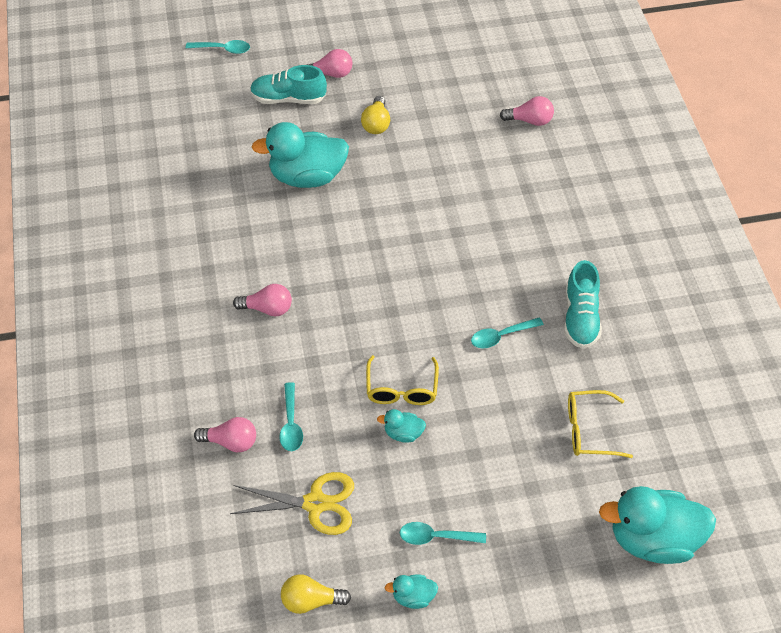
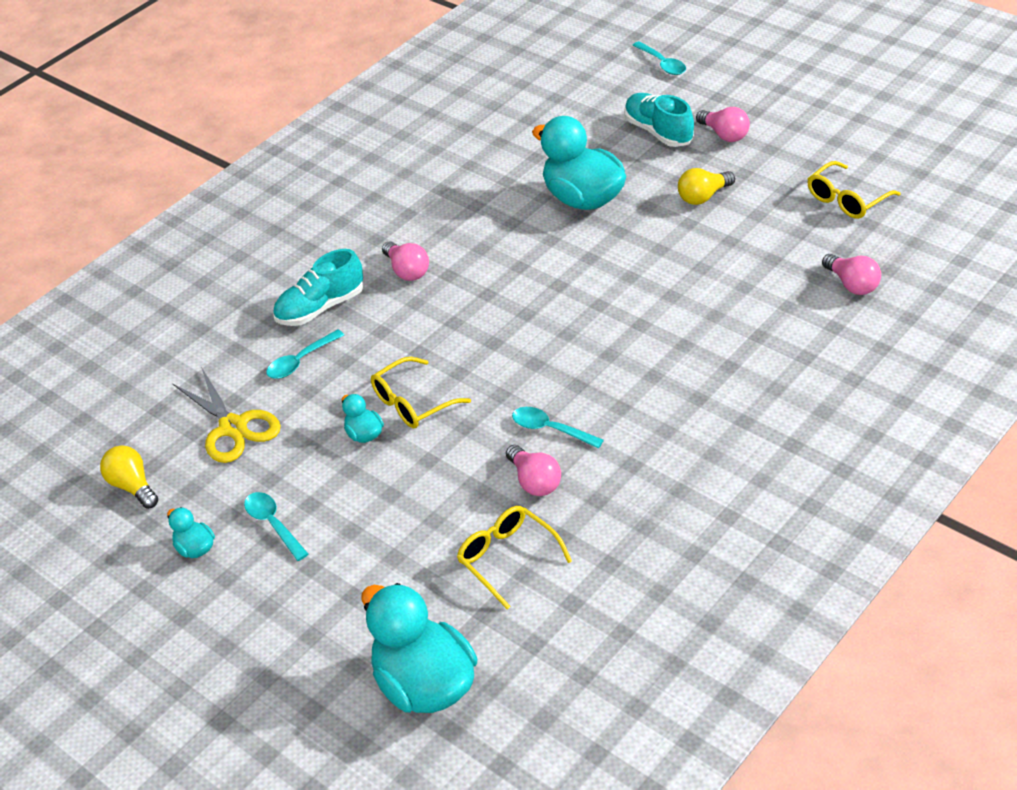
camera: 55 degrees right, 10 degrees down
(231, 442) = (245, 339): pink light bulb -> pink light bulb (534, 481)
(456, 69) = (846, 200): none -> yellow glasses
(580, 317) = (641, 470): turquoise shoe -> turquoise shoe (320, 308)

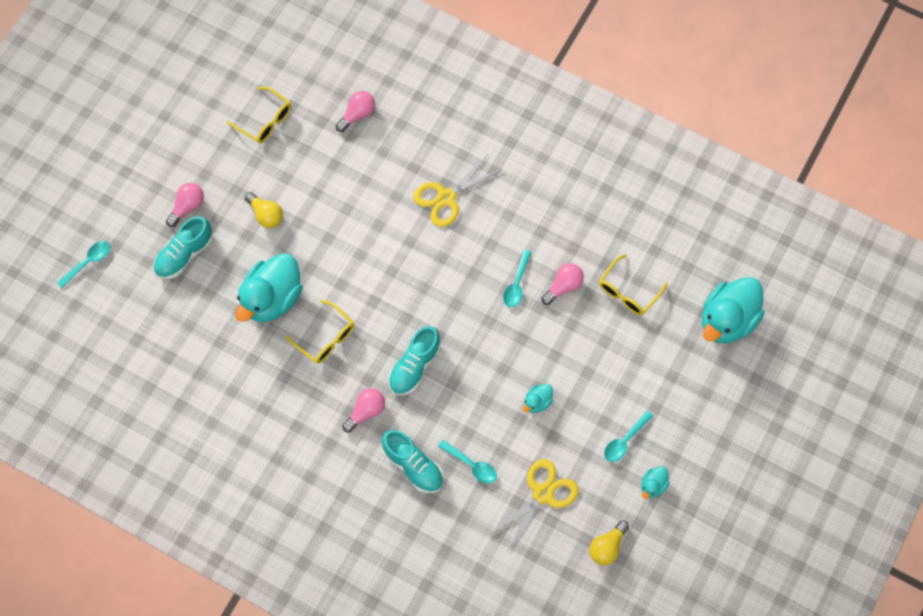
camera: 105 degrees left, 25 degrees up
(412, 403) = (504, 377): yellow glasses -> yellow glasses (326, 338)
(454, 317) = (414, 366): none -> turquoise shoe
(705, 365) = (446, 197): none -> yellow scissors

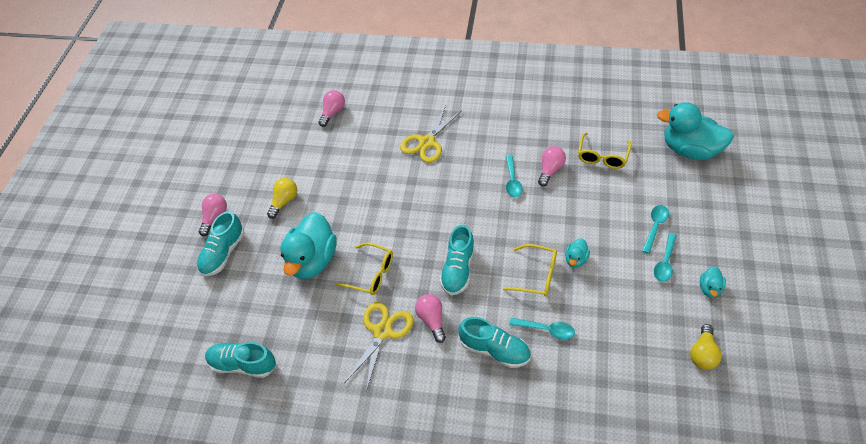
camera: 15 degrees left, 15 degrees down
(88, 262) = (137, 288): turquoise spoon -> turquoise spoon (655, 227)
(170, 387) = (243, 364): none -> turquoise shoe
(265, 121) = (260, 139): yellow glasses -> yellow glasses (537, 275)
(266, 215) = (284, 201): yellow light bulb -> yellow light bulb turned 90 degrees counterclockwise
(366, 411) = (432, 320): pink light bulb -> pink light bulb turned 45 degrees counterclockwise
(543, 494) = (621, 330): yellow scissors -> yellow scissors (382, 332)
(727, 320) = (690, 150): turquoise duck -> turquoise duck turned 90 degrees clockwise

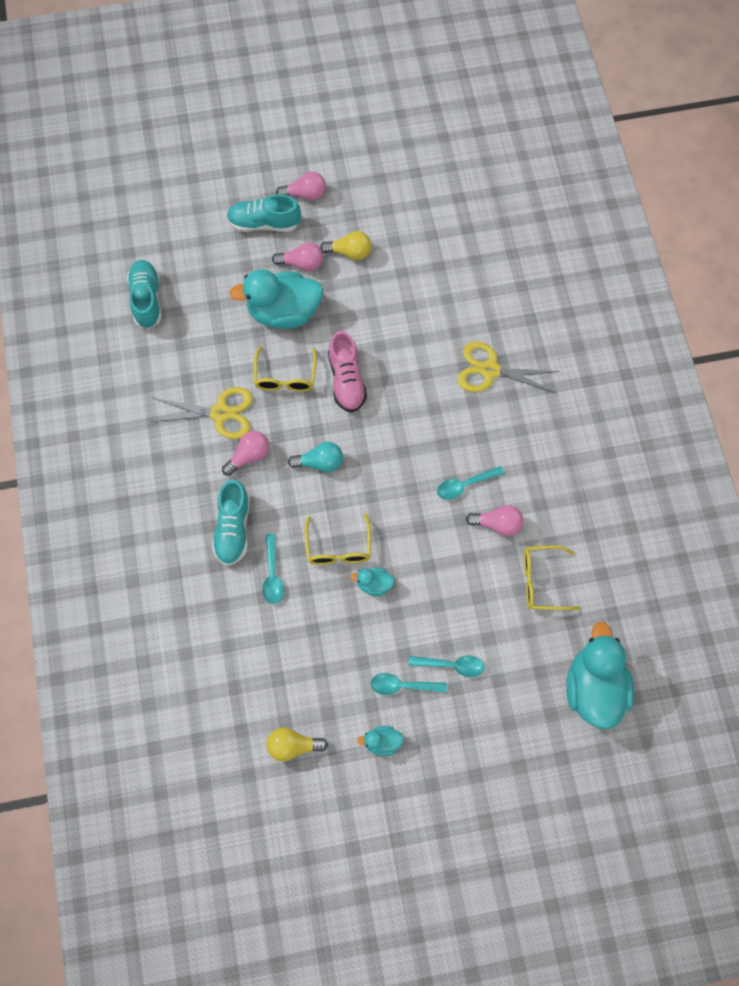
camera: 65 degrees right, 15 degrees up
(333, 112) = (498, 249): pink light bulb -> pink light bulb (302, 263)
(394, 232) = (346, 380): none -> pink shoe
(458, 269) = (320, 462): turquoise shoe -> turquoise light bulb

